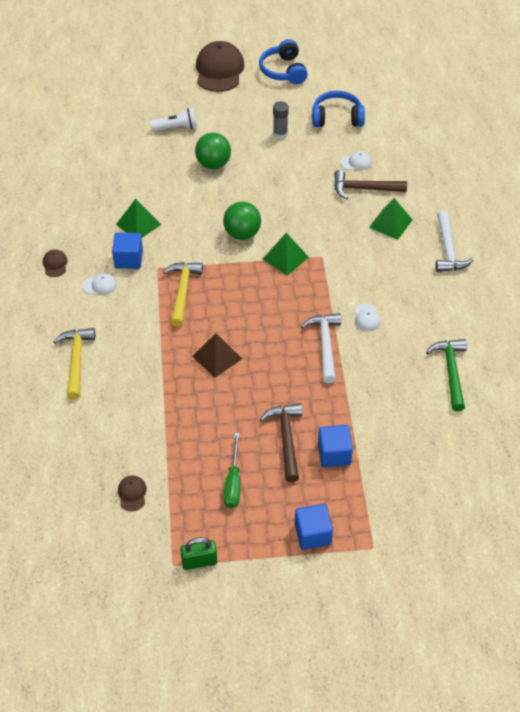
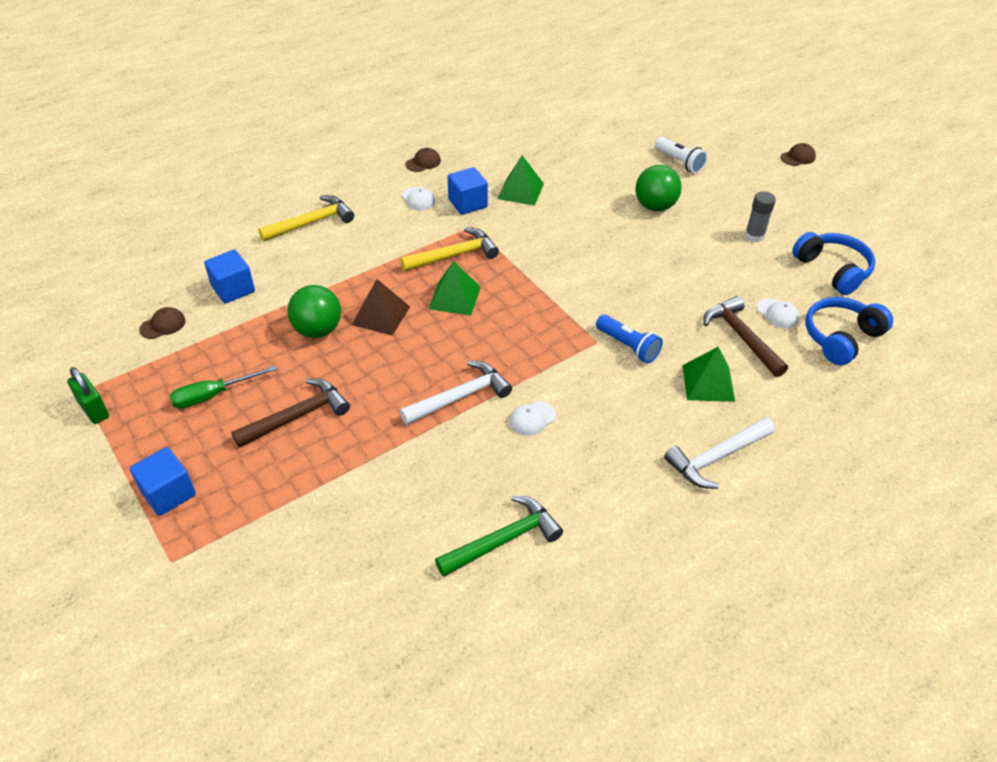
camera: 60 degrees right, 5 degrees down
(219, 70) = (798, 157): brown cap -> brown cap, size x0.43
(242, 233) = (574, 266): green ball -> green ball (318, 330)
(283, 71) = (856, 201): blue headphones -> blue headphones (841, 338)
(285, 258) = (568, 312): green pyramid -> green pyramid (454, 297)
(334, 454) = (298, 468): blue cube -> blue cube (233, 289)
(336, 244) = (628, 346): none -> blue flashlight

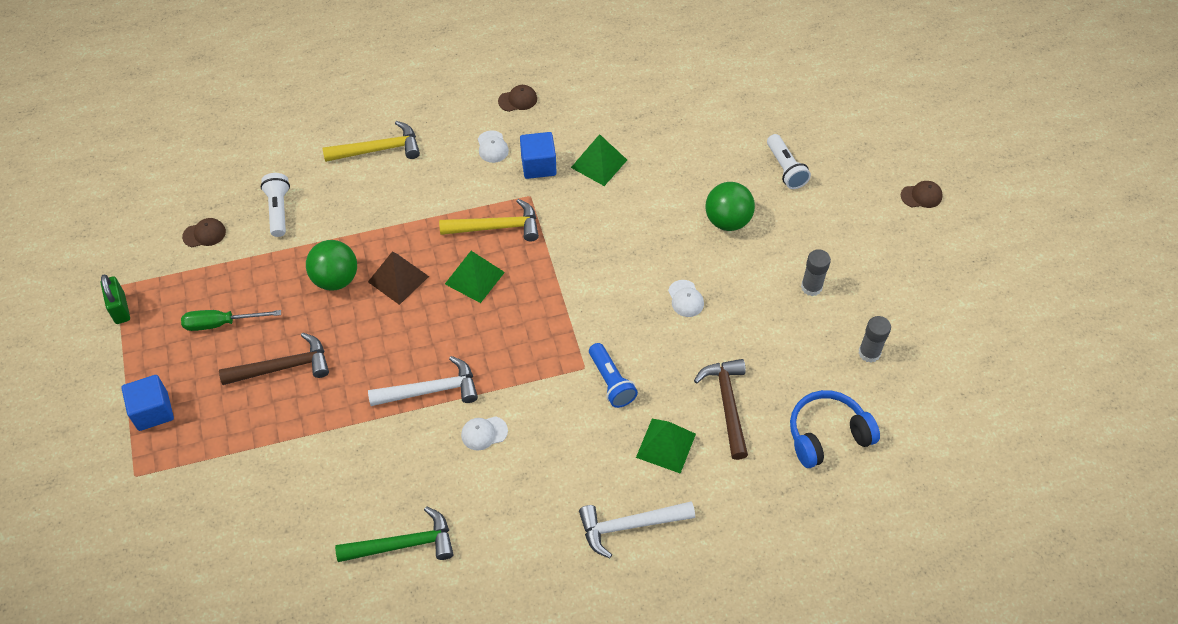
camera: 20 degrees right, 10 degrees up
(233, 289) = (278, 210): blue cube -> white flashlight
(777, 313) = (779, 388): white cap -> white cap (685, 299)
(833, 270) = (869, 353): blue headphones -> grey glue stick

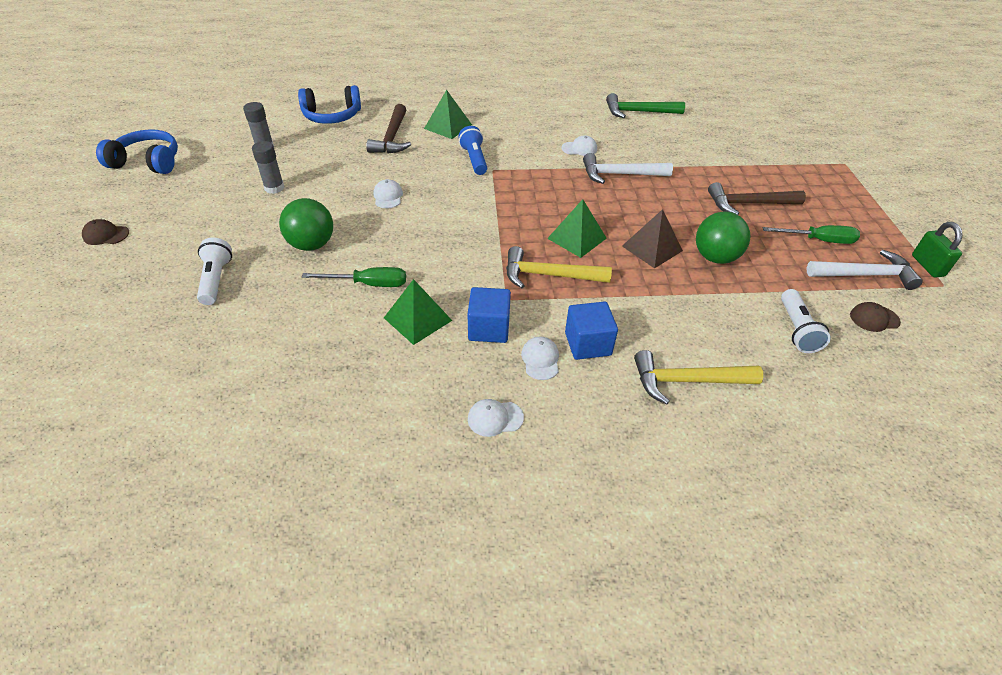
camera: 170 degrees left, 10 degrees down
(153, 411) = (851, 194): blue cube -> blue cube (588, 344)
(518, 100) = (495, 418): brown cap -> white cap
(629, 526) = (488, 100): white hammer -> white hammer (865, 275)
(654, 188) = (368, 284): none -> green screwdriver
(976, 298) = (147, 162): none -> blue headphones

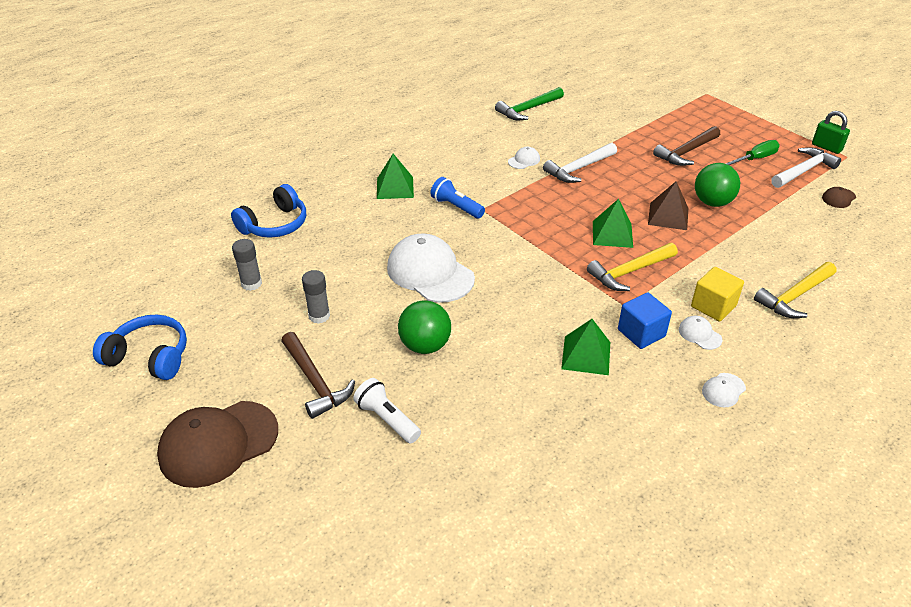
camera: 35 degrees left, 5 degrees down
(106, 235) = (218, 443): brown cap -> brown cap, size x2.32
(147, 162) = (149, 357): blue headphones -> blue headphones turned 45 degrees clockwise
(368, 284) = (515, 351): green screwdriver -> none
(388, 196) = (430, 273): white cap -> white cap, size x2.32
(392, 138) = (360, 220): brown hammer -> brown hammer (315, 382)
(588, 344) = (713, 306): blue cube -> yellow cube
(796, 329) = (810, 228): white flashlight -> none

